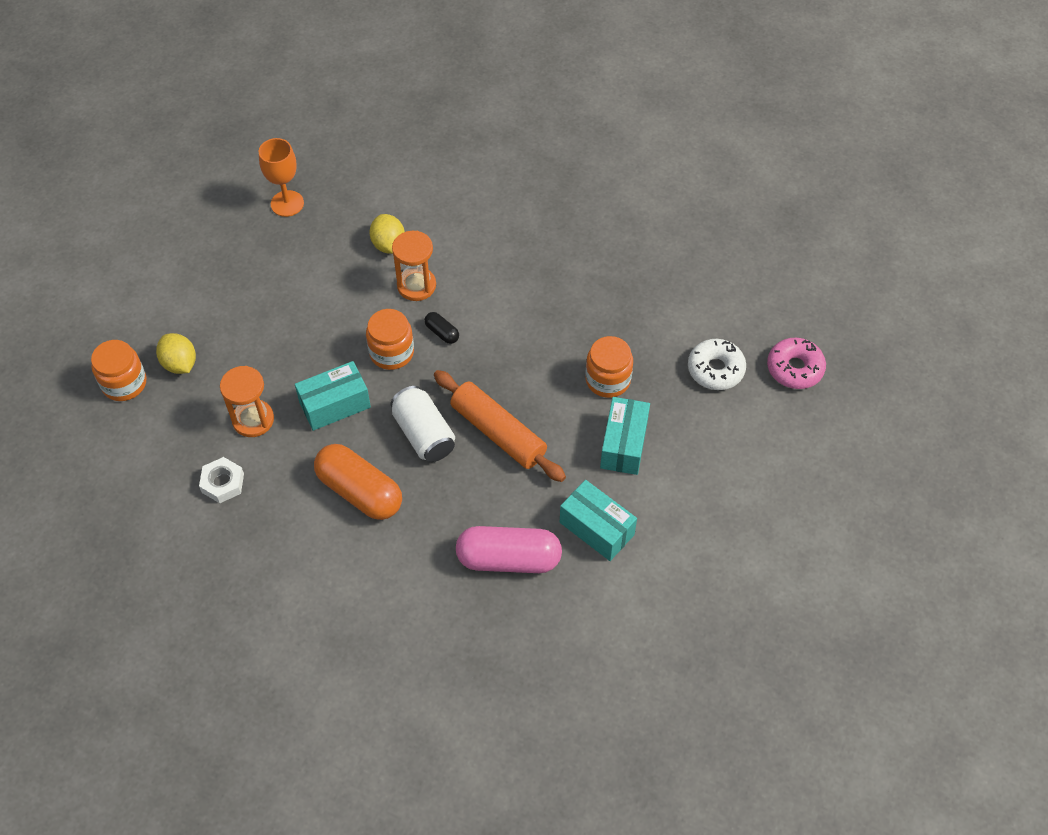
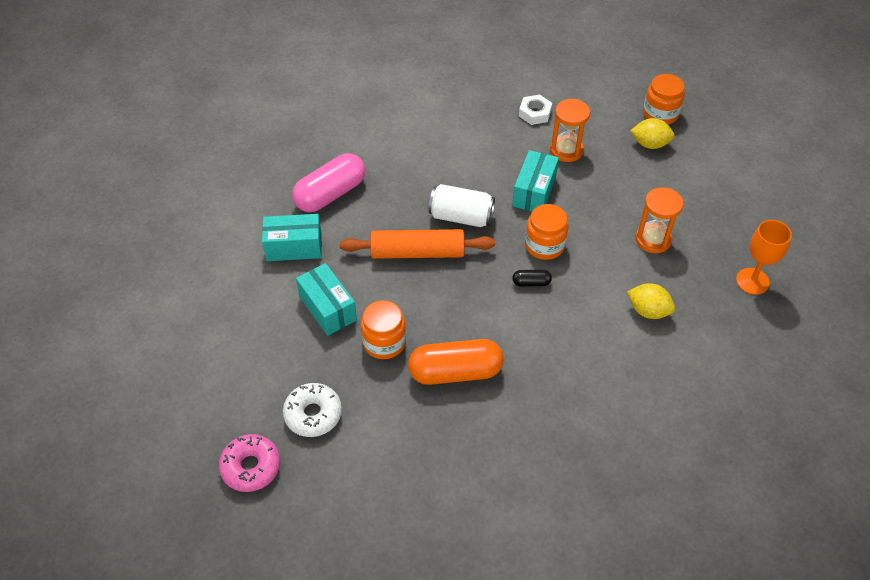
camera: 135 degrees right, 5 degrees down
(359, 491) = (457, 163): orange capsule -> orange capsule (455, 372)
(416, 285) = (590, 299): orange hourglass -> orange hourglass (653, 239)

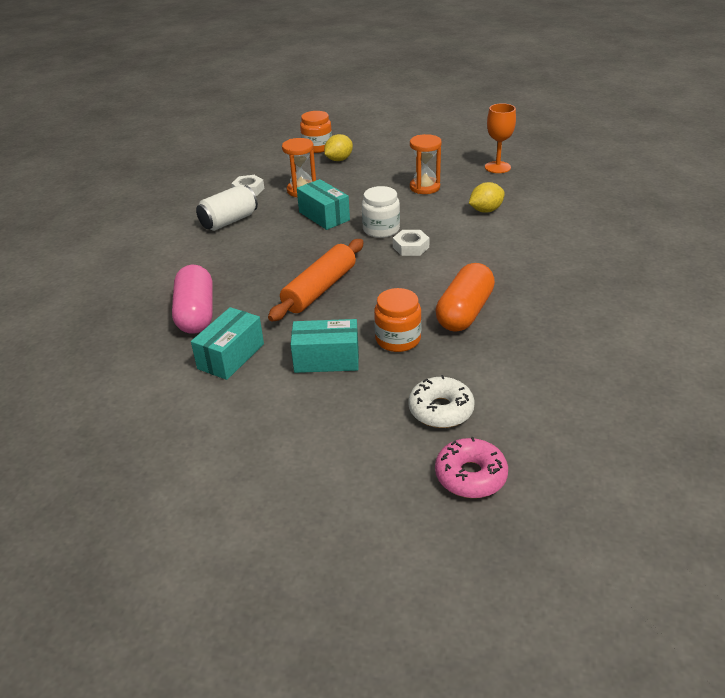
camera: 55 degrees left, 15 degrees down
(461, 217) = (308, 256): white can -> white can (229, 221)
(531, 283) = (410, 247): black capsule -> white nut
(544, 245) = (381, 229): orange jar -> white jar

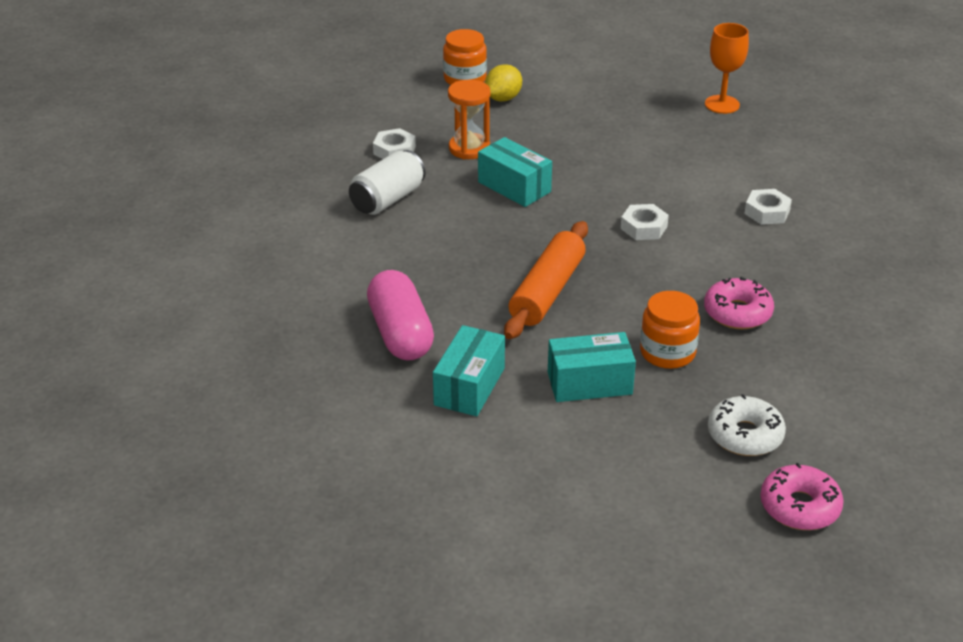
camera: 10 degrees left, 0 degrees up
(381, 229) = (597, 203): white jar -> none
(424, 187) = (634, 138): orange hourglass -> none
(464, 312) = (737, 313): orange capsule -> pink donut
(485, 210) = (724, 170): yellow lemon -> none
(510, 240) = (767, 212): none -> white nut

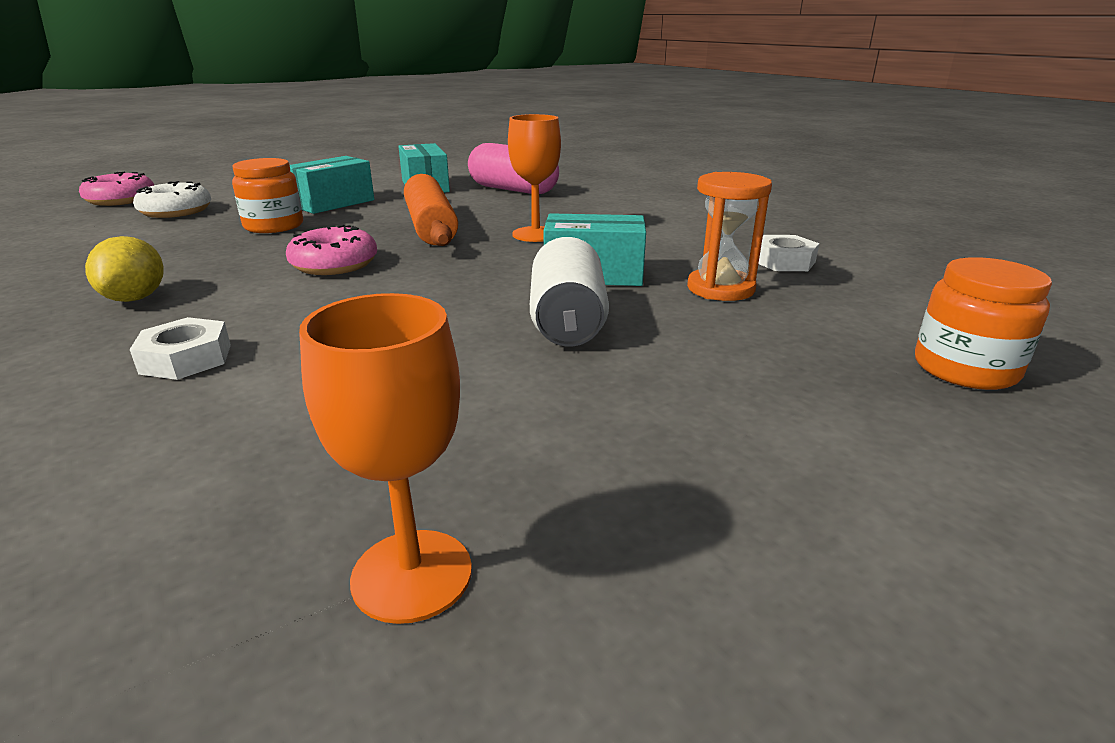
camera: 140 degrees right, 10 degrees down
(388, 199) = (687, 232): white can -> white can (567, 322)
(487, 244) = (535, 234): none -> orange goblet
(503, 98) = (840, 363): yellow lemon -> yellow lemon (135, 298)
(643, 227) = (380, 288): white nut -> none
(737, 313) = (206, 260): pink donut -> pink donut (334, 264)

